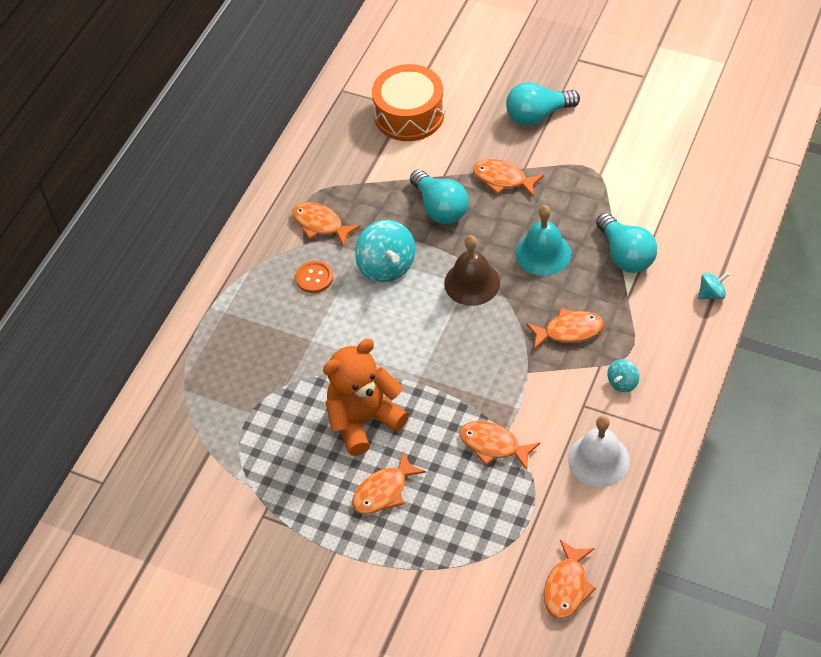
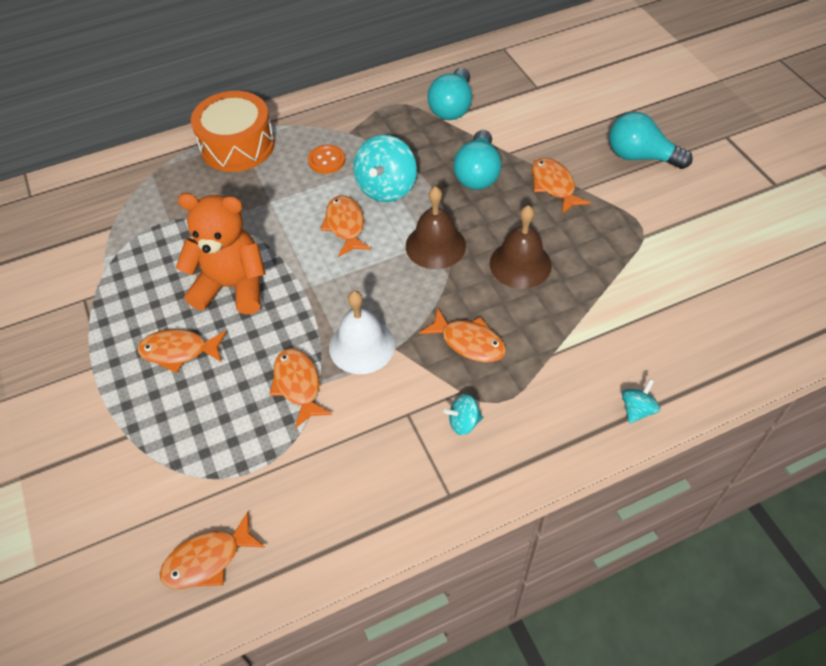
camera: 40 degrees right, 0 degrees up
(320, 224) = (376, 127): orange fish -> orange fish (345, 226)
(409, 115) = (534, 94): orange drum -> orange drum (237, 145)
(543, 253) = (520, 264): turquoise bell -> brown bell
(598, 460) = (365, 472): white bell -> white bell (362, 346)
(625, 255) = (591, 316): turquoise light bulb -> turquoise light bulb (452, 107)
(711, 294) = (637, 409): turquoise spinning top -> turquoise spinning top turned 75 degrees counterclockwise

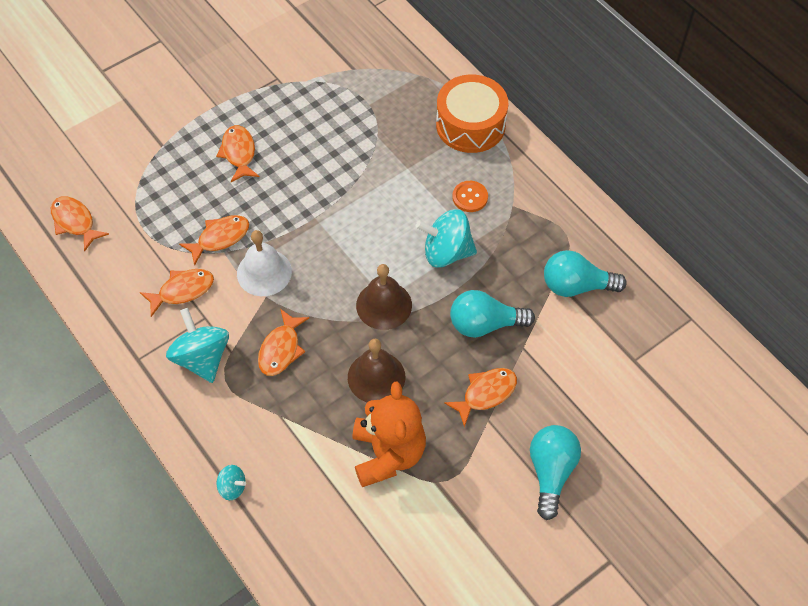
camera: 75 degrees right, 5 degrees up
(232, 286) = (307, 168): orange teddy bear -> orange teddy bear (388, 454)
(345, 226) = (392, 231): orange fish -> orange fish (182, 291)
(463, 422) = (202, 358): turquoise spinning top -> turquoise spinning top, size x1.98

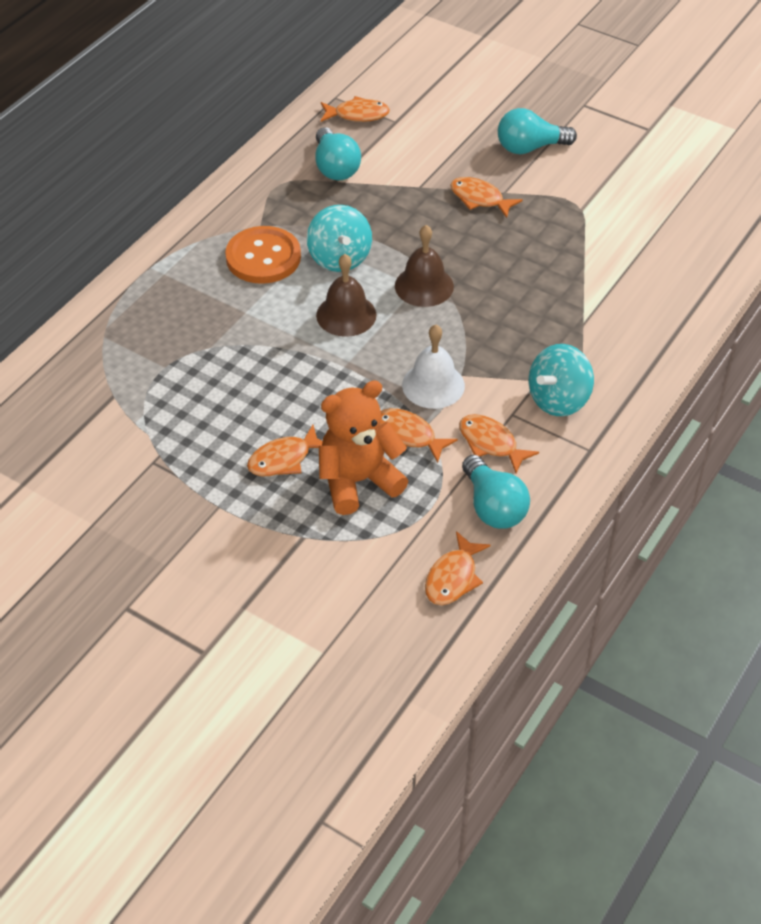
camera: 110 degrees left, 10 degrees down
(232, 487) = (672, 333): turquoise spinning top -> none
(281, 349) = (514, 344): orange fish -> orange fish (357, 115)
(376, 377) = (504, 270): brown bell -> brown bell (346, 315)
(388, 454) = (575, 243): orange teddy bear -> orange teddy bear (358, 481)
(470, 125) = (164, 279): orange drum -> none
(470, 197) = (263, 257): orange button -> orange button, size x1.92
(485, 324) = (408, 215): turquoise light bulb -> turquoise light bulb (493, 507)

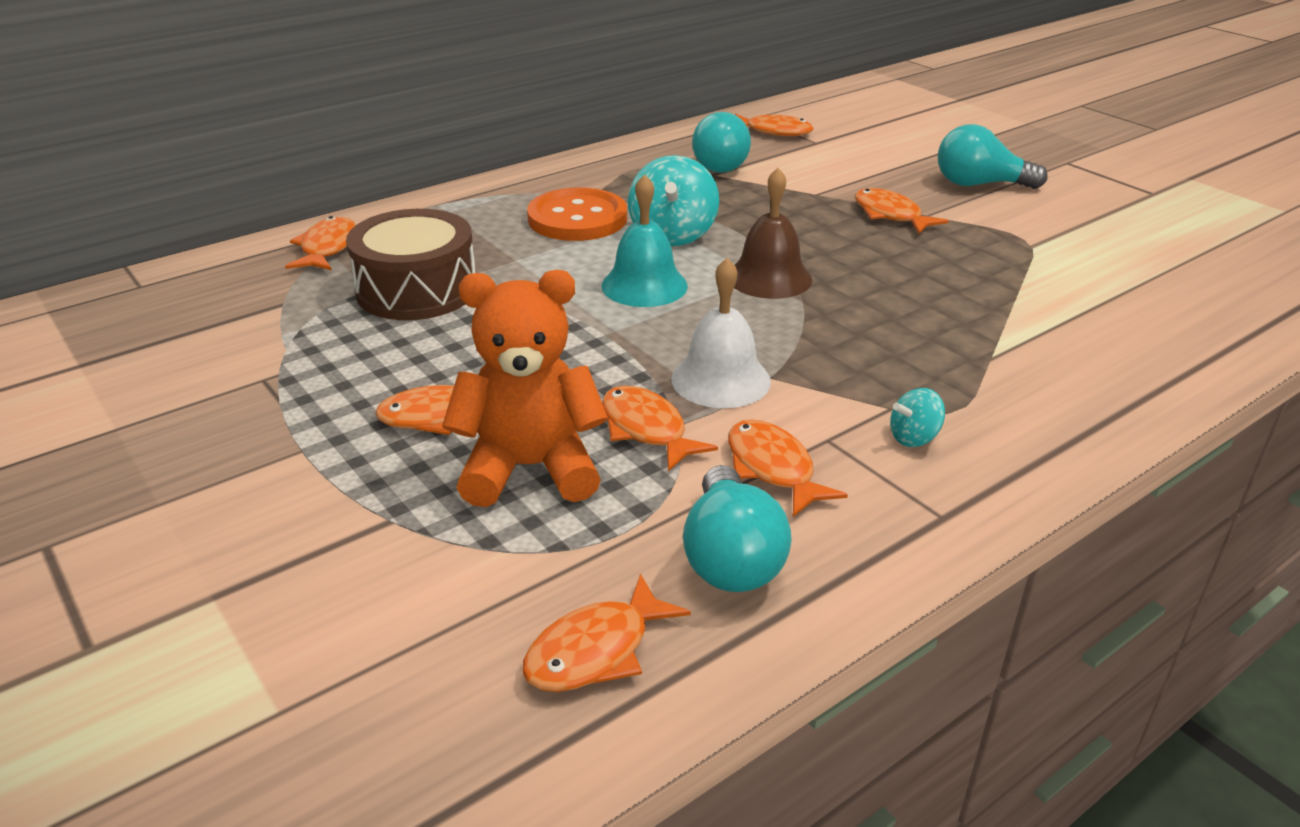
camera: 20 degrees right, 15 degrees down
(103, 335) = (327, 248): none -> orange fish
(196, 359) = (417, 290): none -> brown drum
(346, 315) = (644, 285): brown bell -> turquoise bell
(558, 399) = (914, 437): turquoise spinning top -> turquoise spinning top, size x0.50

